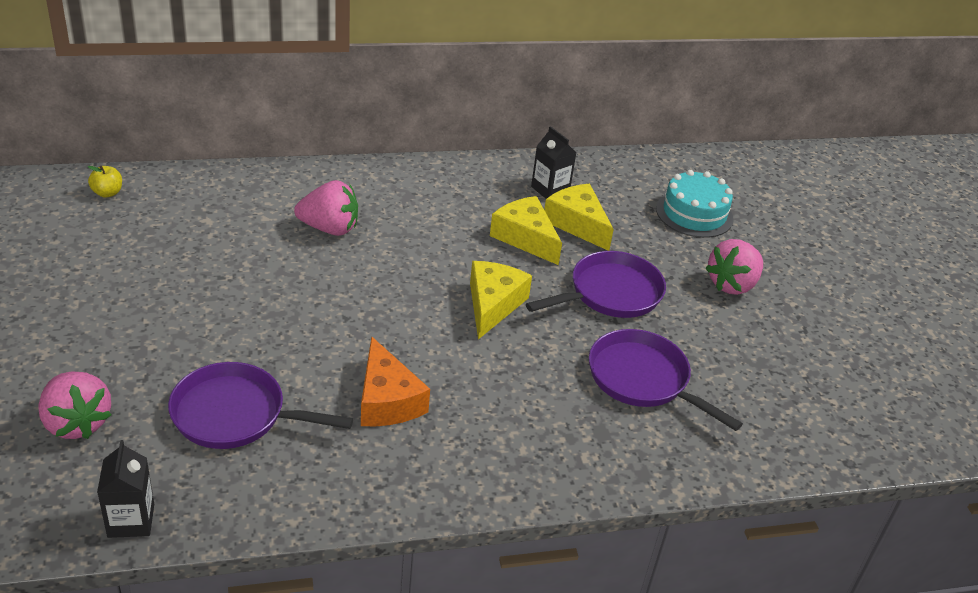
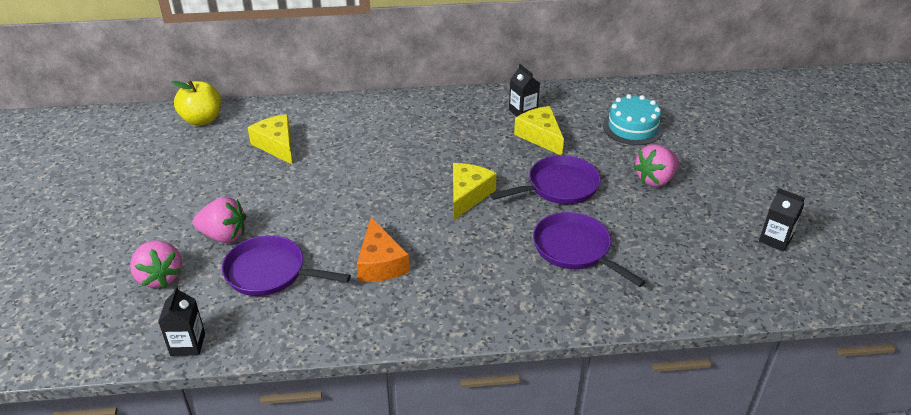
camera: 10 degrees right, 0 degrees up
(107, 193) = (202, 120): yellow apple -> yellow apple, size x1.97
(329, 228) = (355, 142): pink strawberry -> pink strawberry (224, 235)
(525, 238) = (499, 147): yellow cheese -> yellow cheese (277, 145)
(890, 365) = (775, 239): none -> black carton

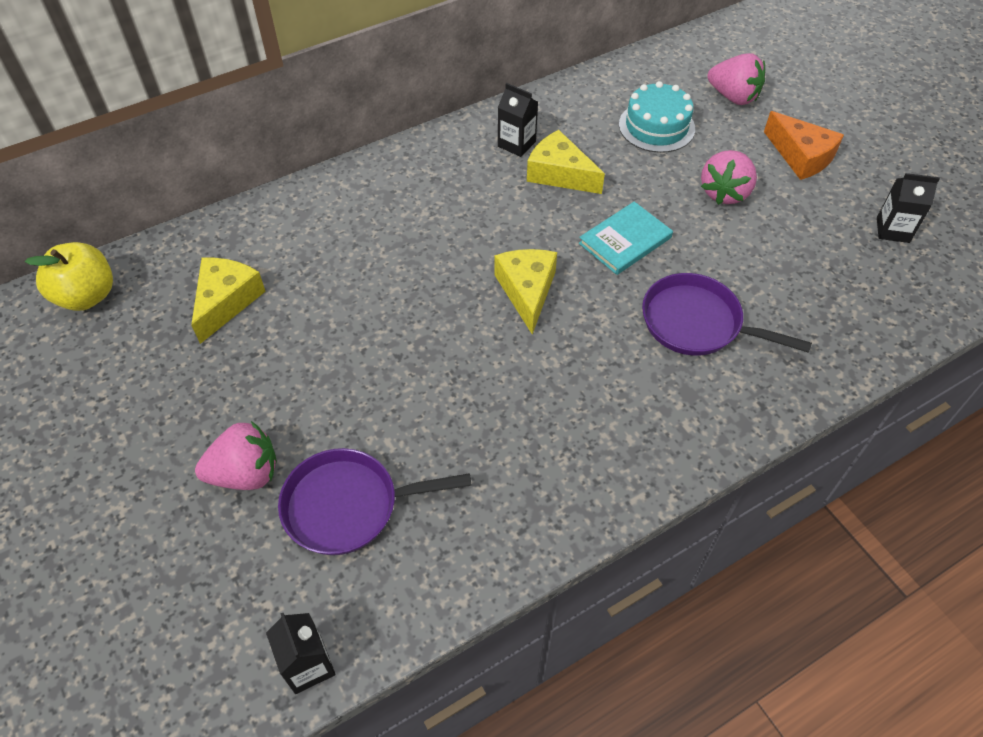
camera: 25 degrees left, 15 degrees up
(160, 277) = (197, 577): pink strawberry -> pink strawberry (733, 97)
(277, 145) = (226, 301): yellow cheese -> yellow cheese turned 75 degrees clockwise
(380, 263) = (482, 433): orange cheese -> orange cheese (801, 156)
(558, 187) = (625, 240): purple pan -> turquoise book

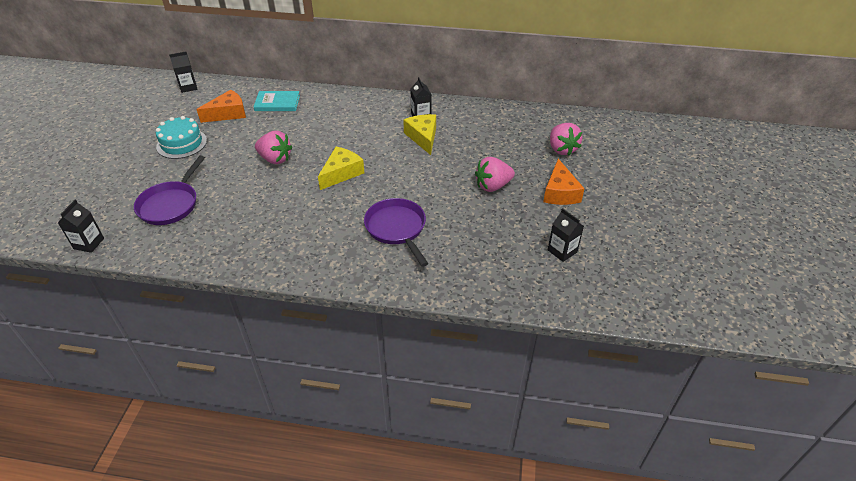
camera: 40 degrees right, 10 degrees down
(87, 296) = (188, 87): yellow apple -> black carton
(226, 301) = (228, 113): yellow cheese -> orange cheese
(245, 473) = (155, 172): pink strawberry -> pink strawberry (275, 159)
(349, 506) = (171, 204): purple pan -> purple pan turned 105 degrees counterclockwise
(625, 240) = (413, 178): turquoise book -> turquoise book (277, 103)
(656, 126) = (500, 142): turquoise cake -> turquoise cake (181, 143)

